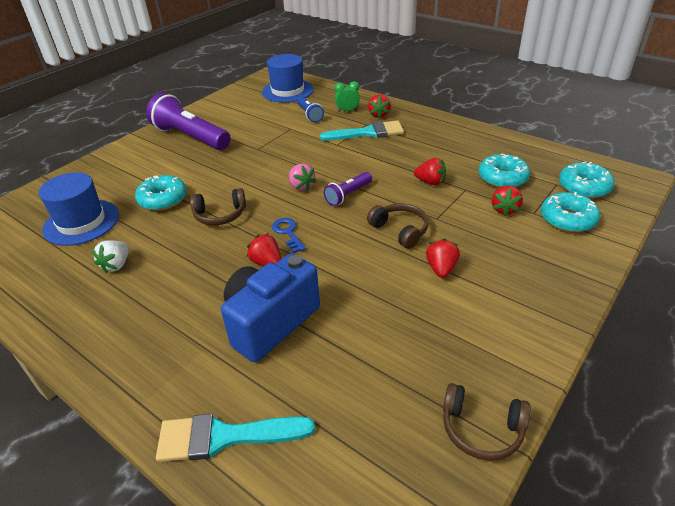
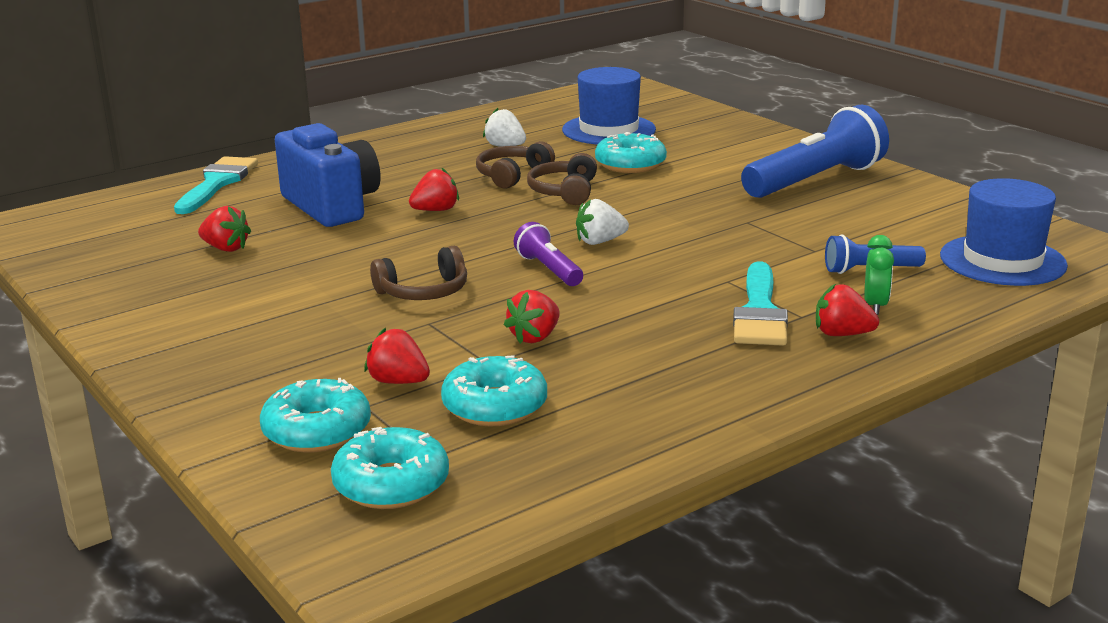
camera: 105 degrees right, 15 degrees down
(190, 137) = (815, 180): purple flashlight -> blue flashlight
(288, 233) = (487, 225): blue key -> none
(301, 186) = (600, 242): pink strawberry -> white strawberry
(441, 269) = (314, 303): red strawberry -> red strawberry (226, 248)
(481, 429) = (79, 278): brown headphones -> brown headphones (512, 175)

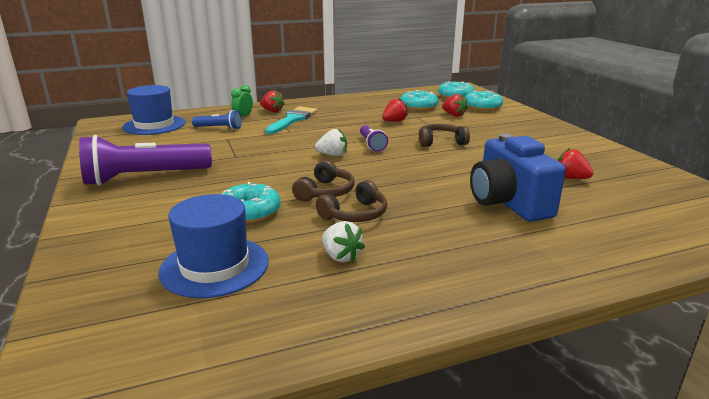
camera: 165 degrees left, 0 degrees up
(217, 183) = (632, 245): turquoise brush -> none
(436, 210) = (427, 189): red strawberry -> none
(815, 180) = (144, 177): blue flashlight -> purple flashlight

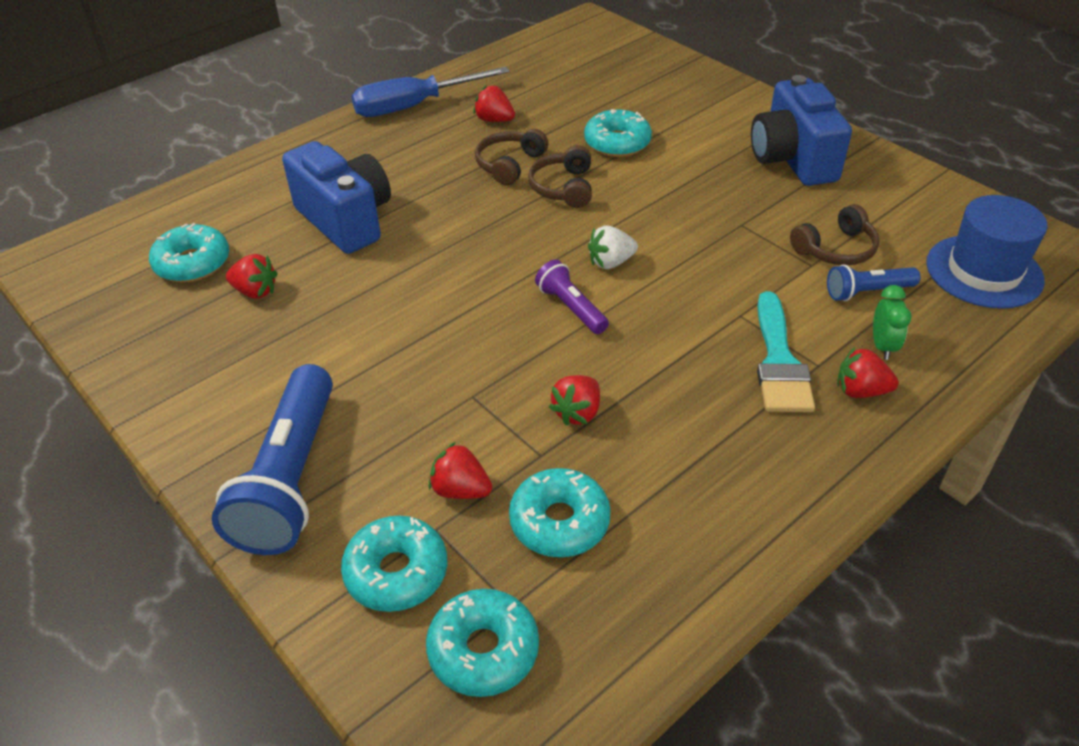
camera: 160 degrees right, 20 degrees up
(144, 177) = (792, 159): purple flashlight -> blue camera
(214, 266) = (587, 91): blue hat -> none
(341, 256) = (494, 120): white strawberry -> red strawberry
(424, 295) = (414, 106): none -> blue screwdriver
(441, 142) = (459, 348): brown headphones -> brown headphones (836, 249)
(528, 125) = (290, 478): none -> blue flashlight
(630, 199) = (192, 263): none -> turquoise donut

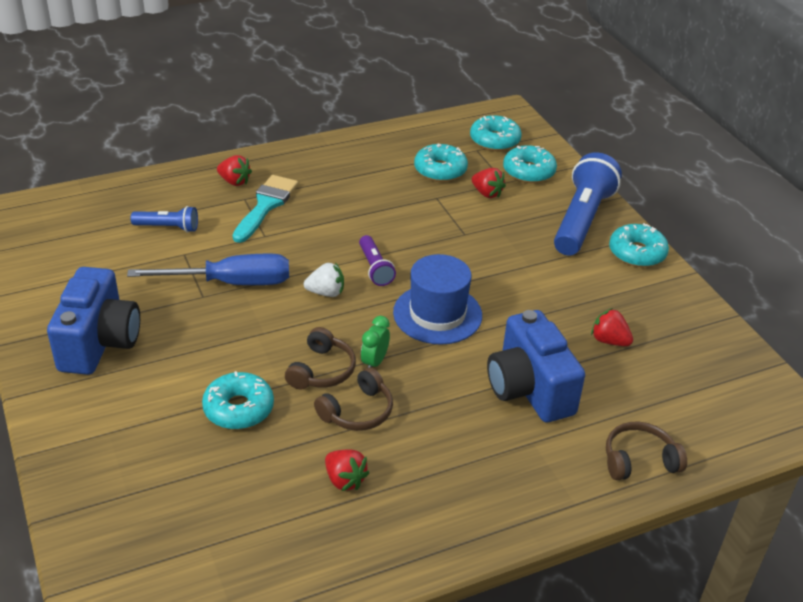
camera: 165 degrees left, 5 degrees down
(192, 263) = (665, 381): turquoise donut -> turquoise donut (637, 253)
(414, 106) = (427, 532): blue screwdriver -> blue screwdriver (231, 283)
(577, 412) = (405, 210): red strawberry -> none
(836, 249) = (155, 259): brown headphones -> brown headphones (639, 460)
(882, 346) = (196, 198): green clock -> green clock (374, 362)
(984, 271) = (76, 220): blue hat -> blue hat (437, 314)

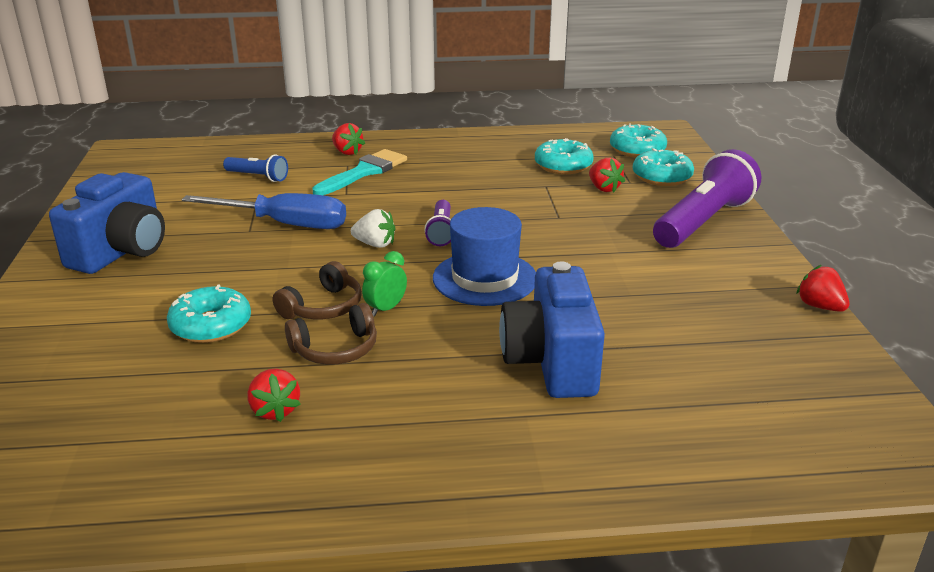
camera: 20 degrees right, 10 degrees down
(582, 220) = (703, 222): blue flashlight -> purple flashlight
(609, 341) = (680, 332): red strawberry -> red strawberry (820, 306)
(637, 253) = (757, 258): turquoise donut -> none
(639, 460) = (658, 460): brown headphones -> none

